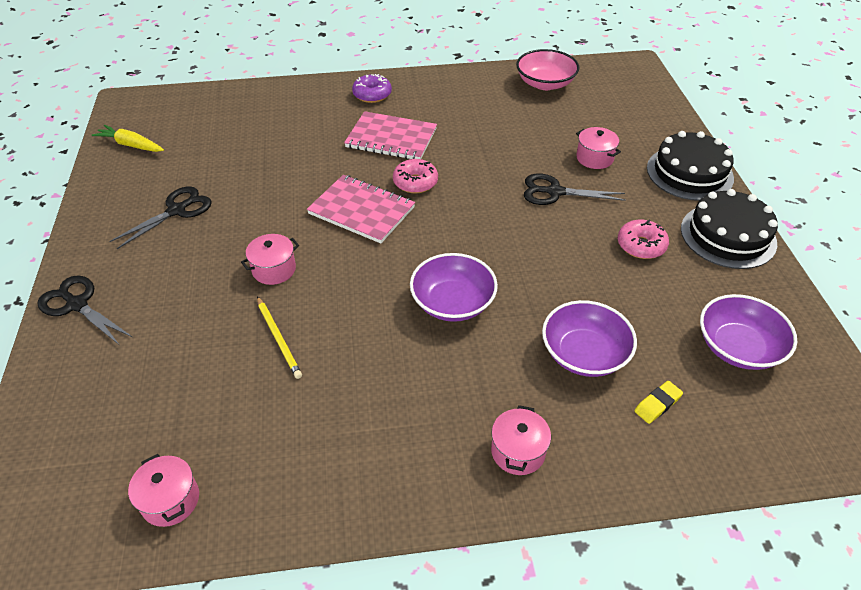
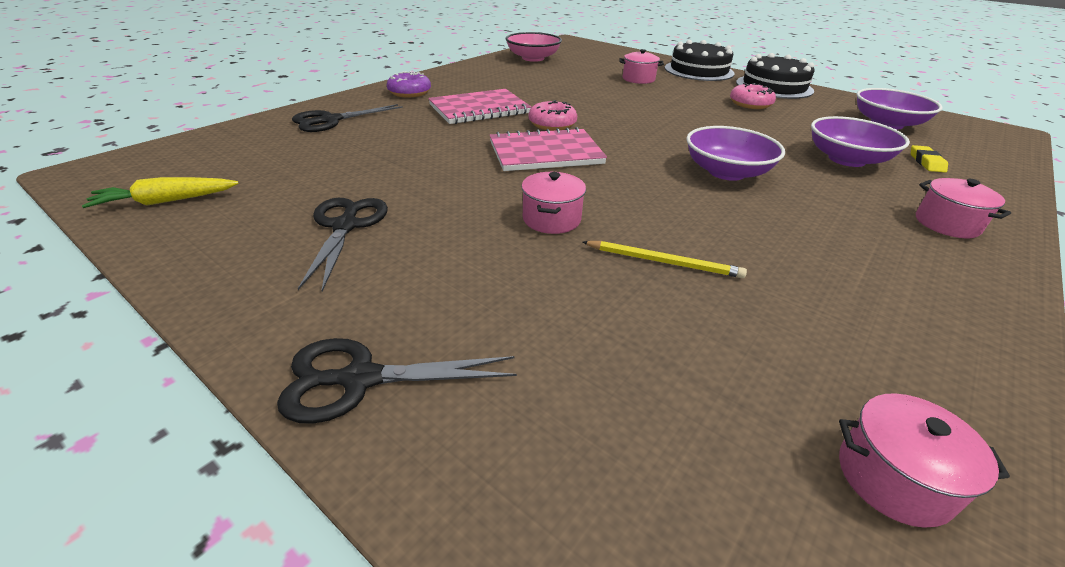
camera: 45 degrees left, 10 degrees down
(555, 192) = (652, 99): black scissors -> black scissors (331, 120)

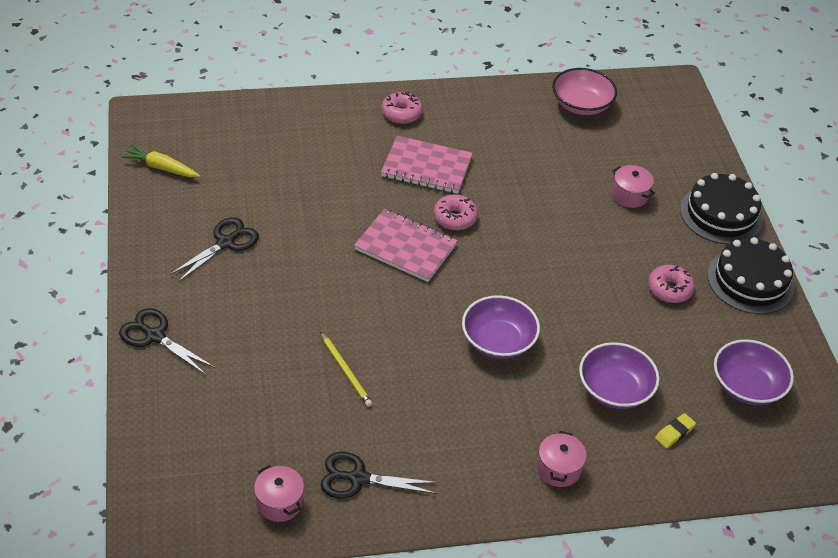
camera: 40 degrees right, 10 degrees up
(331, 120) = (309, 126): black scissors -> black scissors (358, 478)
(409, 93) = (401, 113): purple donut -> pink donut
(551, 219) = (330, 306): pink pot -> none

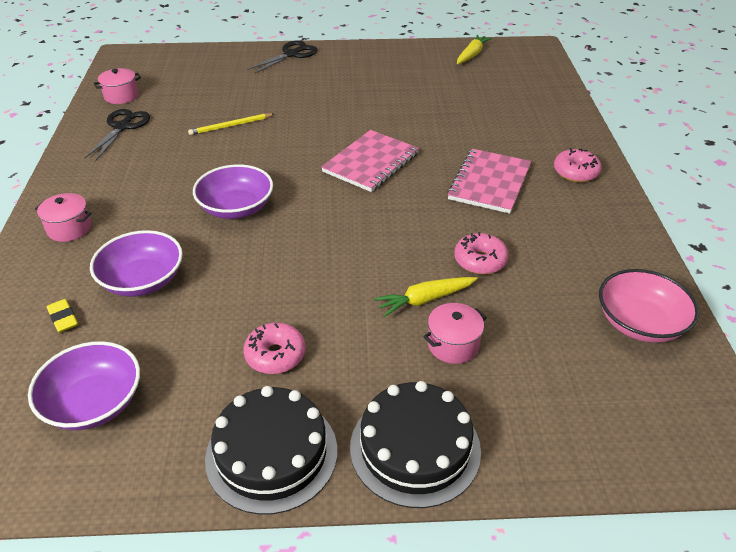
camera: 100 degrees right, 5 degrees down
(225, 243) = (384, 79): black scissors -> none
(455, 218) = (411, 195): pink donut -> pink donut (480, 261)
(588, 209) = (425, 300): none -> yellow carrot

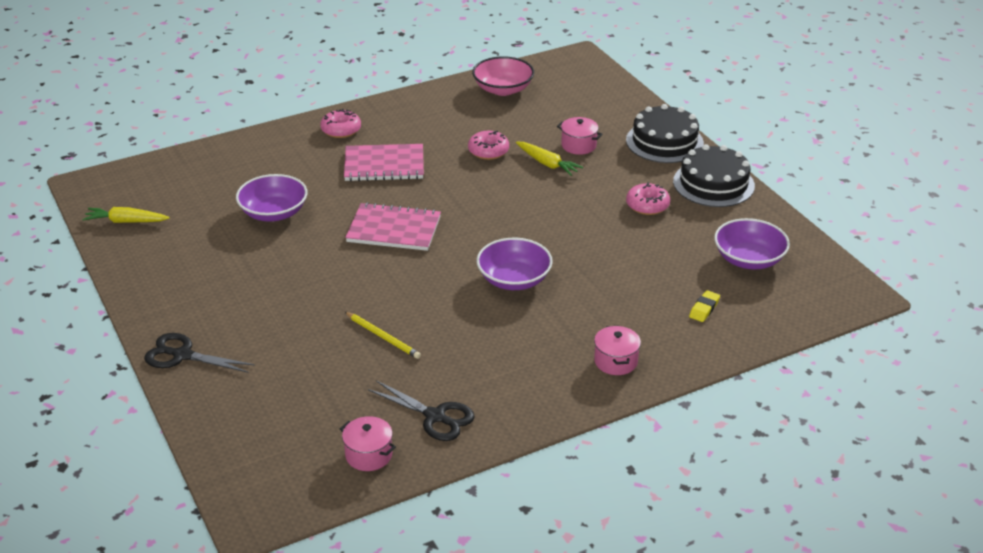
camera: 115 degrees left, 5 degrees down
(122, 127) = (435, 416): black scissors -> black scissors turned 135 degrees counterclockwise
(143, 280) = (636, 290): purple bowl -> purple bowl (274, 213)

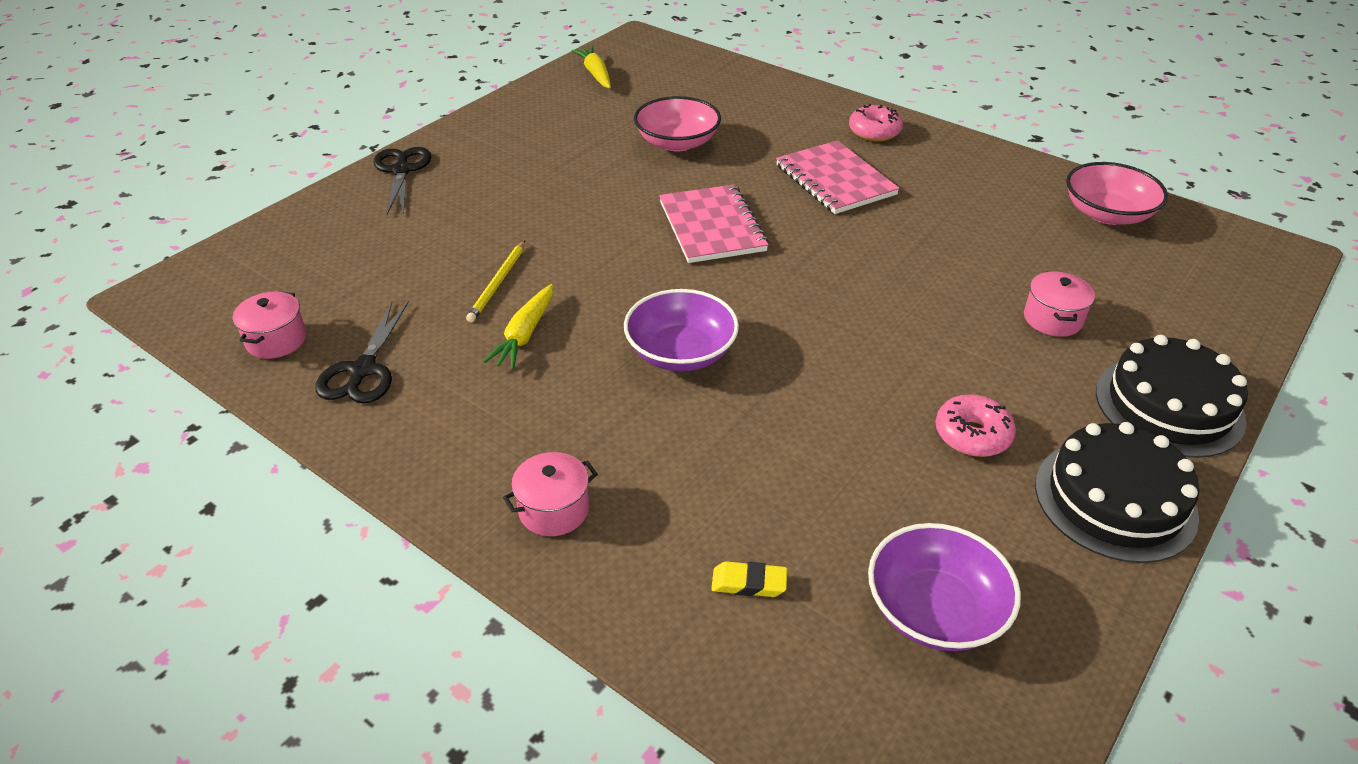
camera: 65 degrees right, 5 degrees up
(274, 213) = (677, 142): purple bowl -> pink bowl
(488, 151) = (948, 245): pink donut -> none
(547, 164) = (975, 303): yellow carrot -> yellow carrot (525, 334)

